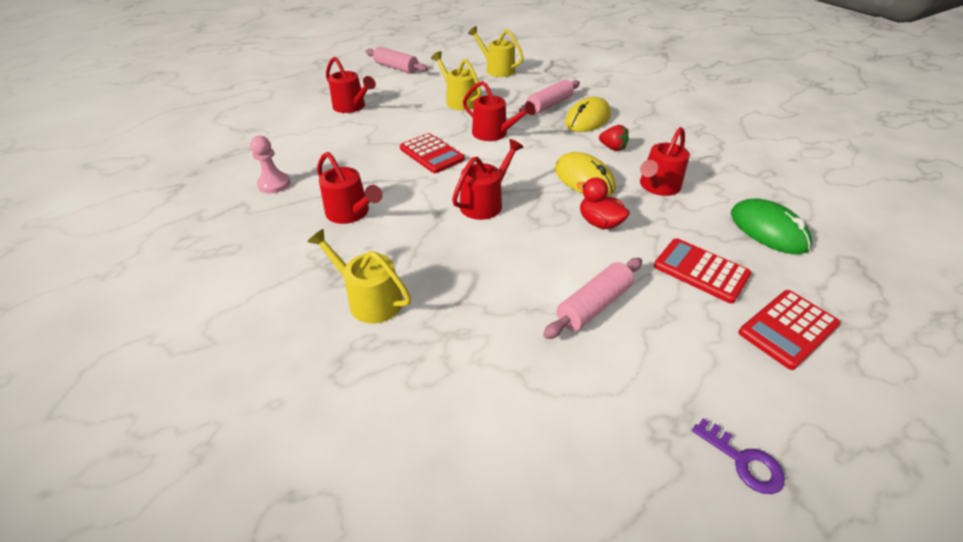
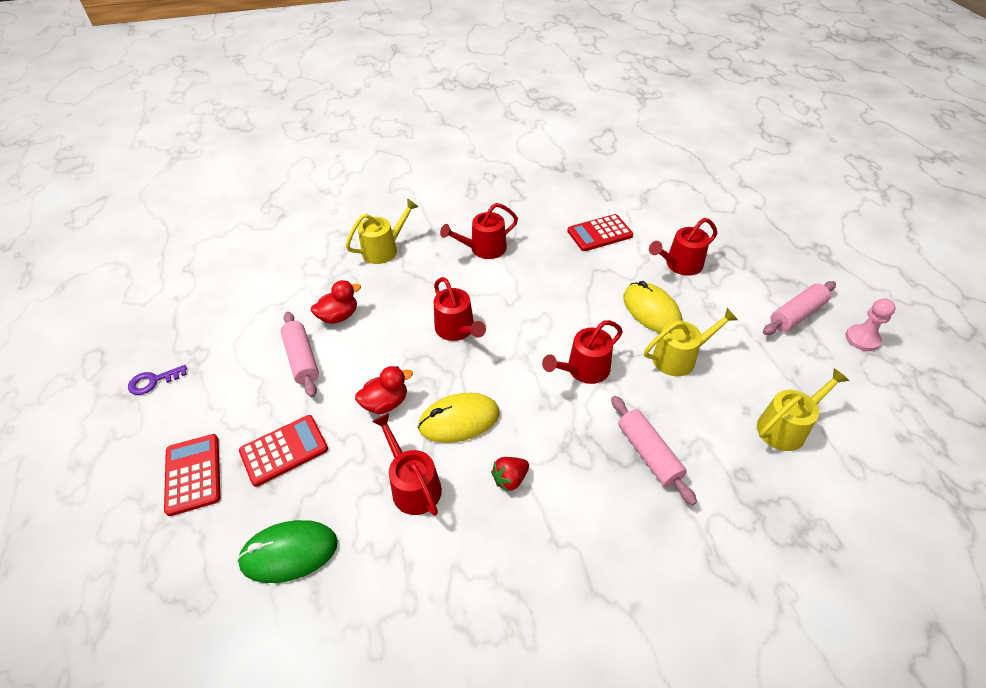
camera: 110 degrees right, 5 degrees up
(274, 184) = (544, 212): pink pawn -> pink pawn (862, 339)
(431, 154) = (557, 310): red calculator -> red calculator (599, 233)
(511, 298) = (339, 316): none -> red duck
(587, 119) = (594, 483): yellow mouse -> yellow mouse (651, 310)

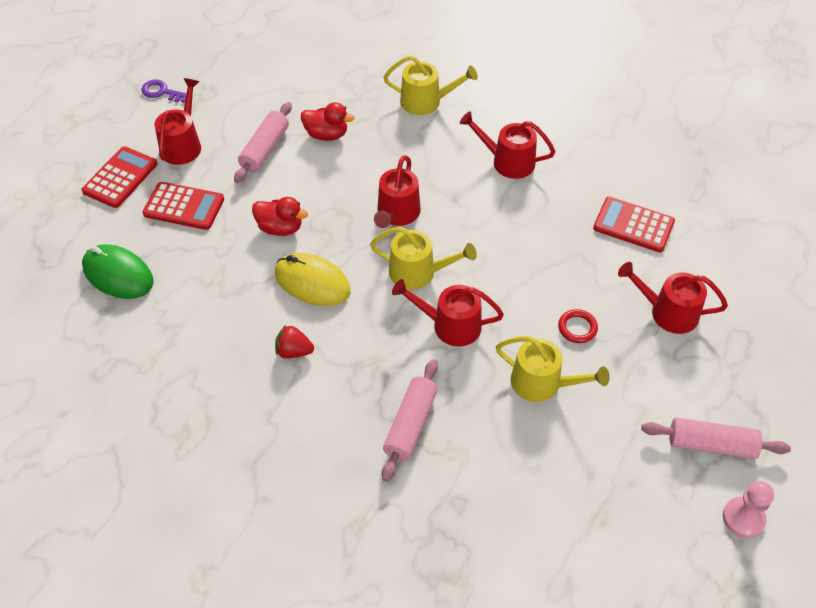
camera: 45 degrees right, 5 degrees up
(413, 485) = (230, 299): red watering can -> red watering can (183, 145)
(651, 310) = (577, 328): yellow mouse -> red ring
(785, 427) = (548, 509): yellow watering can -> yellow watering can (418, 272)

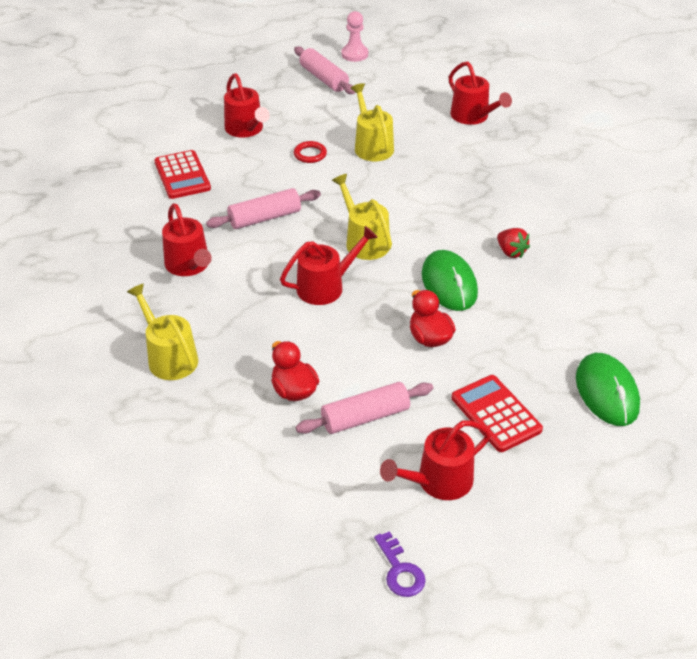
camera: 135 degrees left, 10 degrees down
(120, 178) = (534, 489): red calculator -> none
(312, 282) = (449, 284): yellow mouse -> green mouse
(410, 425) = (477, 175): pink rolling pin -> pink rolling pin (265, 218)
(450, 325) = (385, 202): red watering can -> red watering can (473, 116)

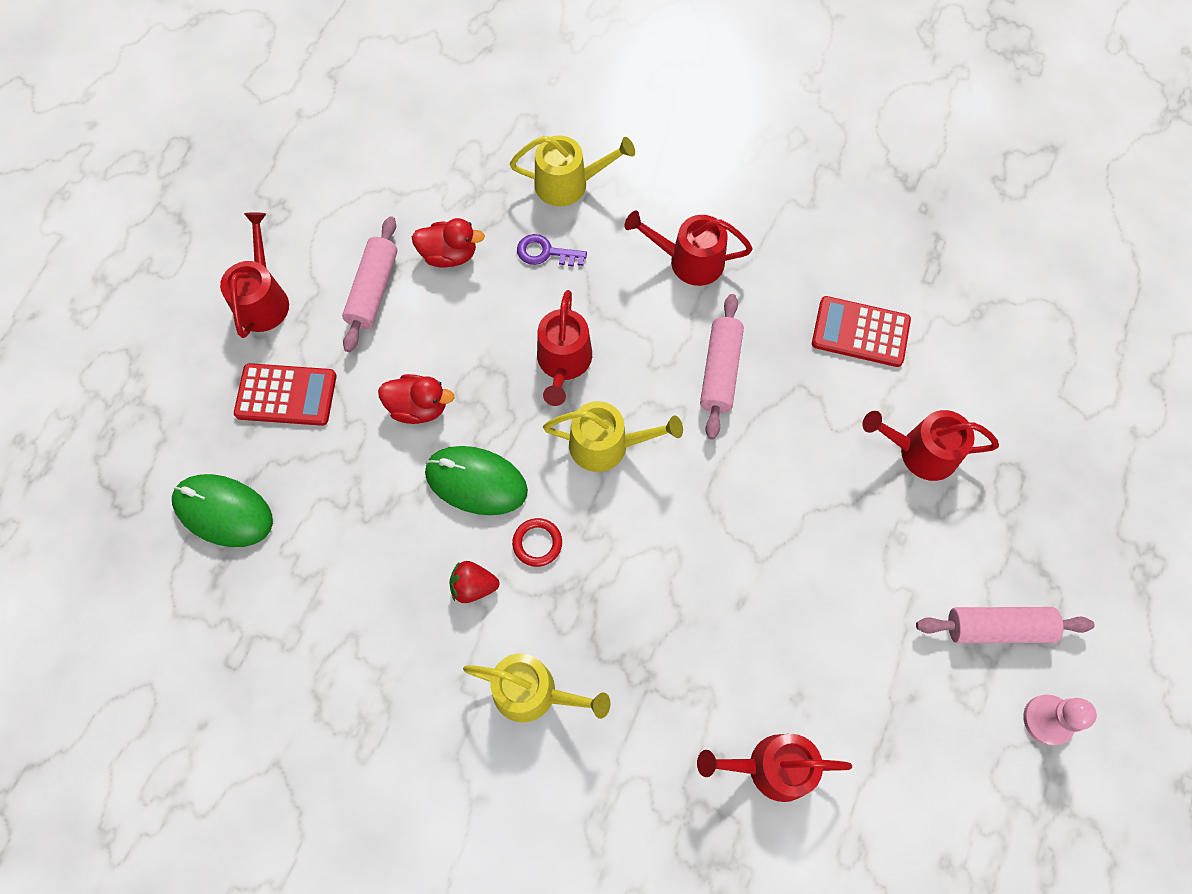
camera: 125 degrees right, 25 degrees up
(310, 154) = (815, 493): red ring -> red ring (537, 543)
(372, 146) = (786, 578): yellow watering can -> yellow watering can (533, 692)
(400, 571) = (216, 220): purple key -> purple key (545, 252)

